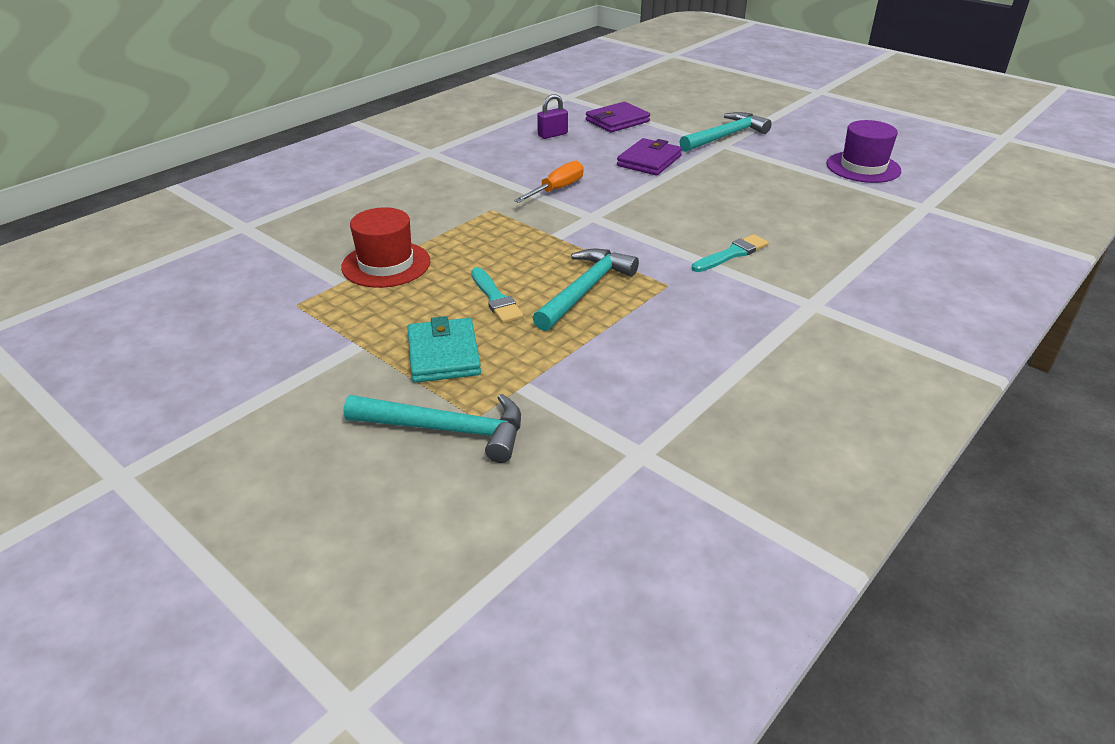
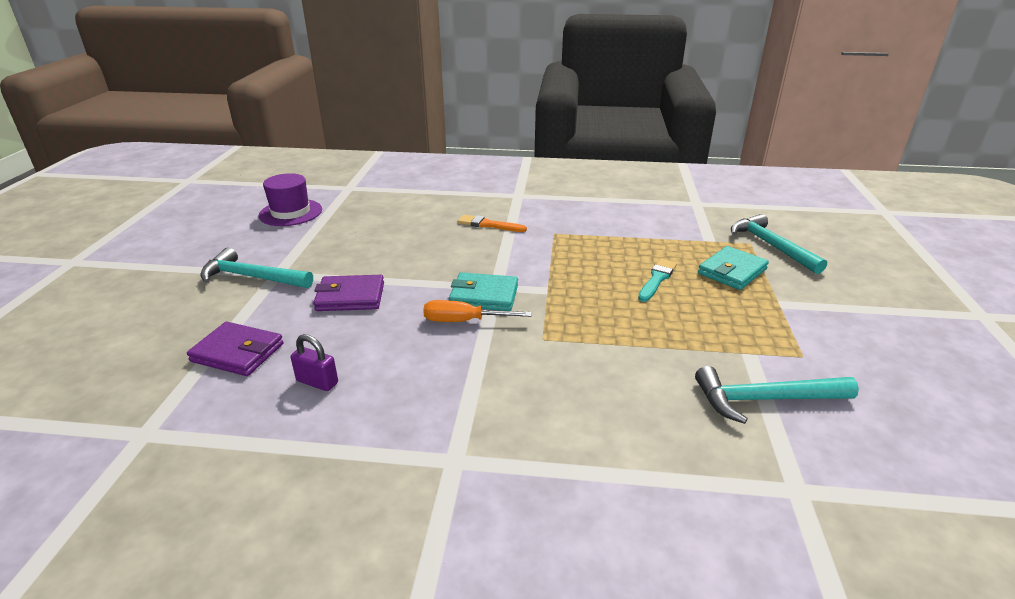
camera: 125 degrees left, 5 degrees down
(386, 264) = (696, 345): red hat -> none
(583, 207) = (484, 295): none -> turquoise wallet
(585, 290) = (599, 254): turquoise hammer -> turquoise hammer (764, 399)
(732, 254) = (488, 225): turquoise brush -> orange brush

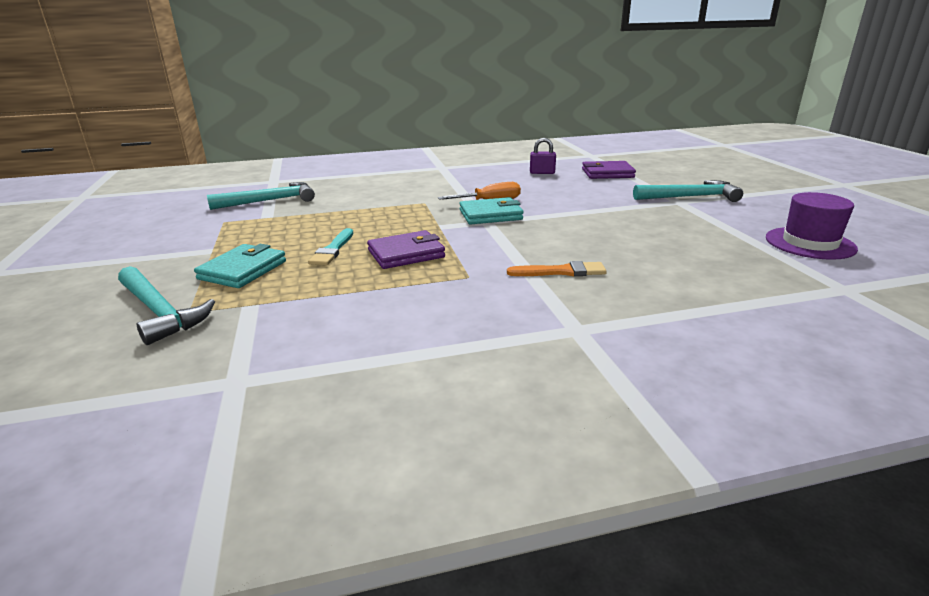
camera: 160 degrees right, 5 degrees down
(350, 297) = (593, 199): purple wallet -> purple wallet (406, 254)

